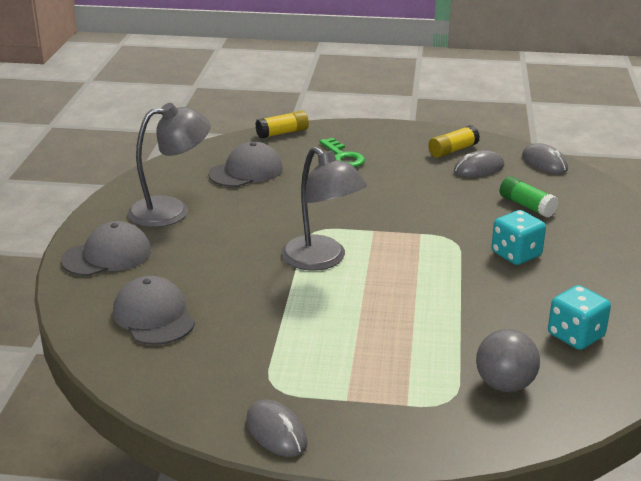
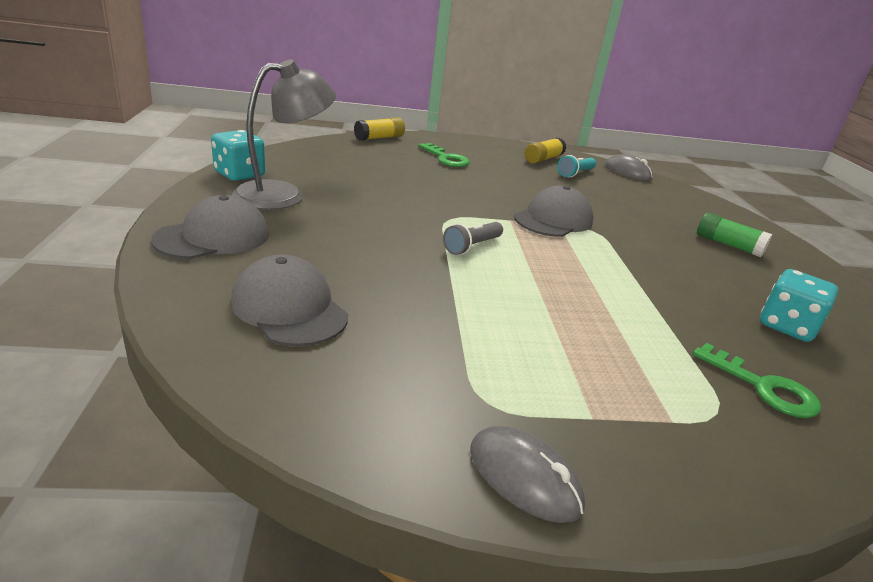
camera: 15 degrees left, 0 degrees up
(246, 171) = (355, 165): grey cap -> grey cap (553, 219)
(322, 260) = (472, 246): grey lamp -> grey flashlight
(479, 169) = (575, 173): grey mouse -> turquoise flashlight
(504, 385) = (764, 388): grey ball -> green key
(516, 254) = (663, 245): turquoise dice -> turquoise dice (239, 174)
(527, 206) = (639, 204): green glue stick -> green glue stick (728, 245)

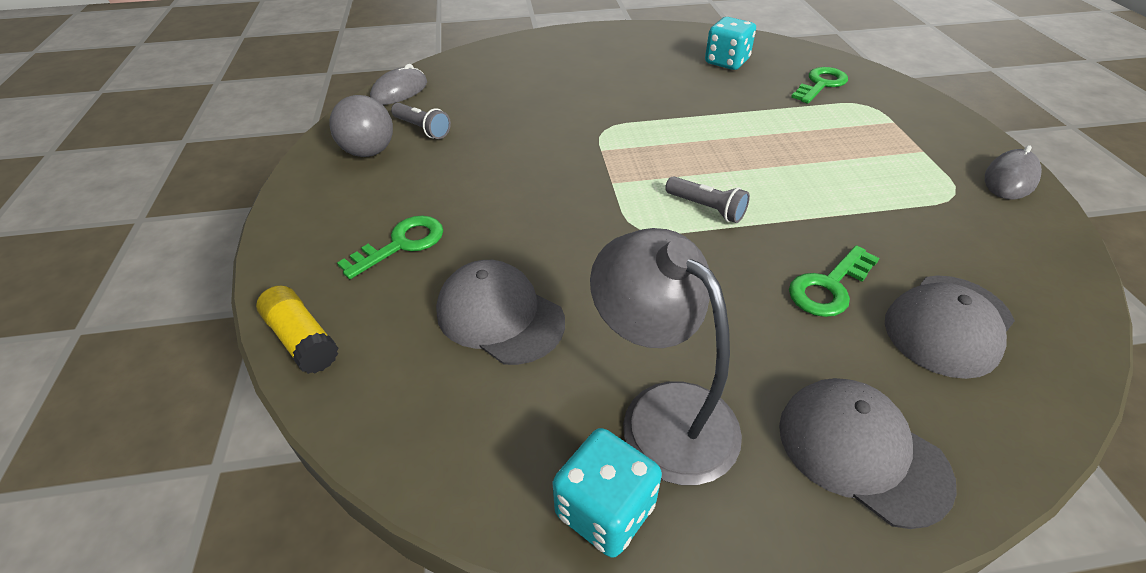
camera: 90 degrees left, 15 degrees up
(358, 270) = (829, 287): none -> green key
(543, 159) = (369, 152): yellow glue stick -> grey ball
(553, 219) = (592, 152): grey cap -> grey cap (499, 316)
(575, 173) = (422, 129): turquoise flashlight -> grey flashlight
(728, 245) = (590, 61): green glue stick -> none

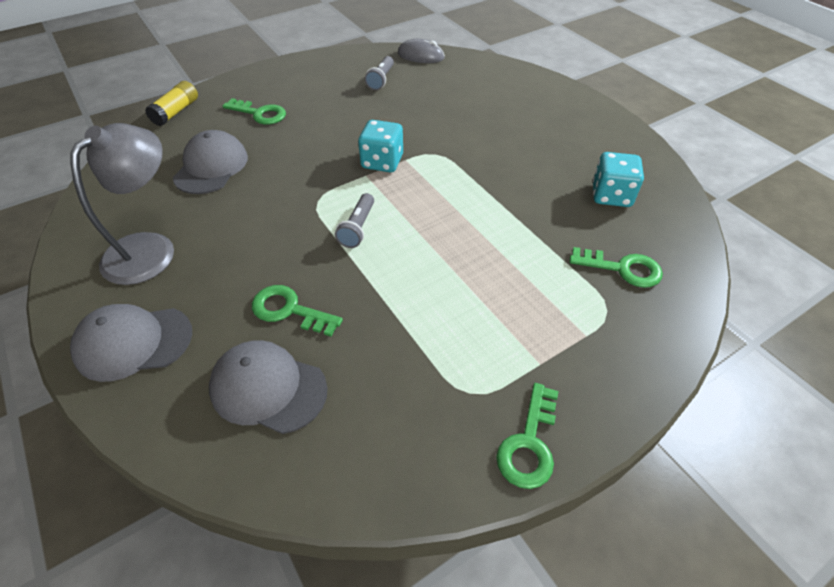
camera: 65 degrees right, 5 degrees up
(369, 152) = (343, 71): grey ball -> none
(605, 510) = (83, 241): turquoise dice -> turquoise dice (382, 162)
(861, 451) = (133, 342): grey cap -> grey cap turned 120 degrees counterclockwise
(1010, 179) = (529, 444): grey mouse -> green key

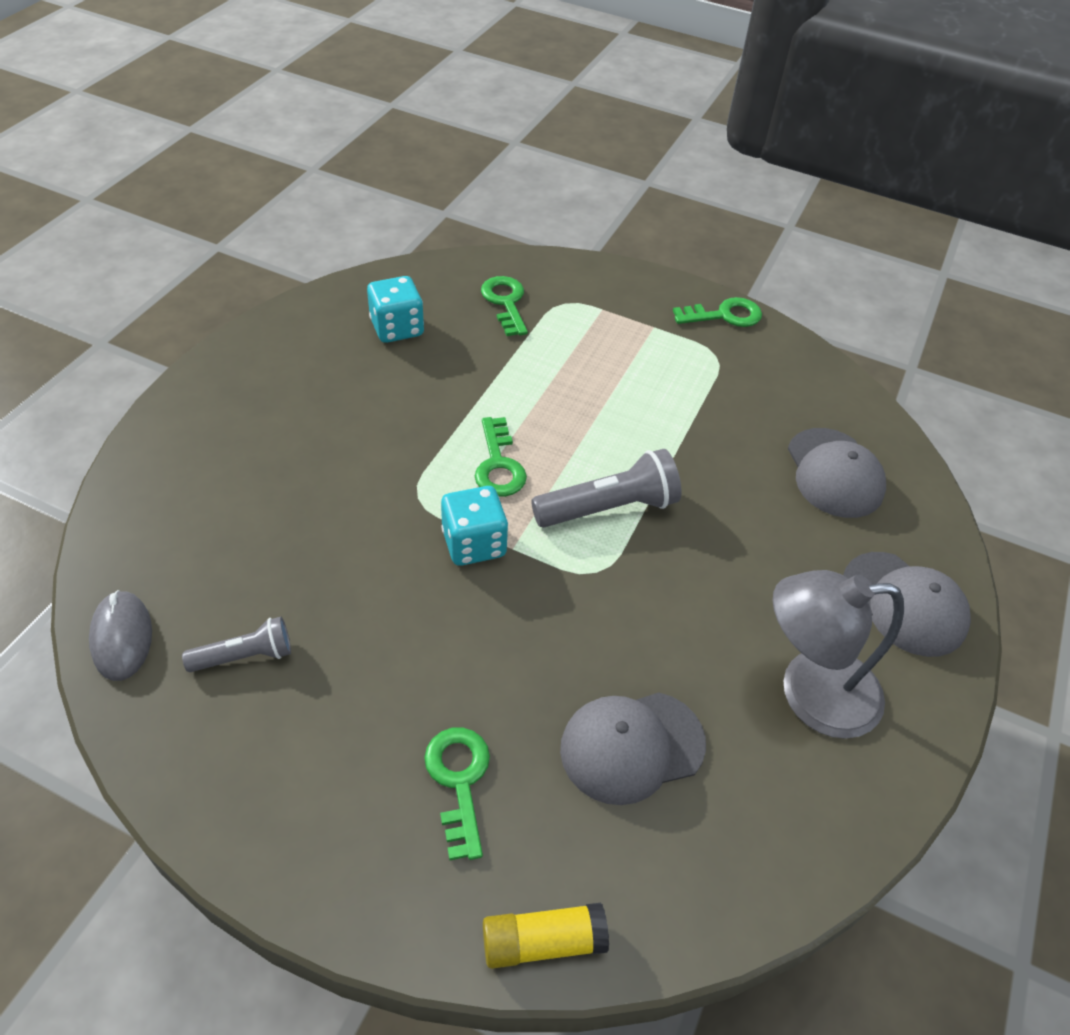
camera: 125 degrees left, 0 degrees up
(289, 310) = (757, 505): green key -> green key (498, 465)
(357, 228) = (609, 508): grey flashlight -> grey flashlight, size x1.64

